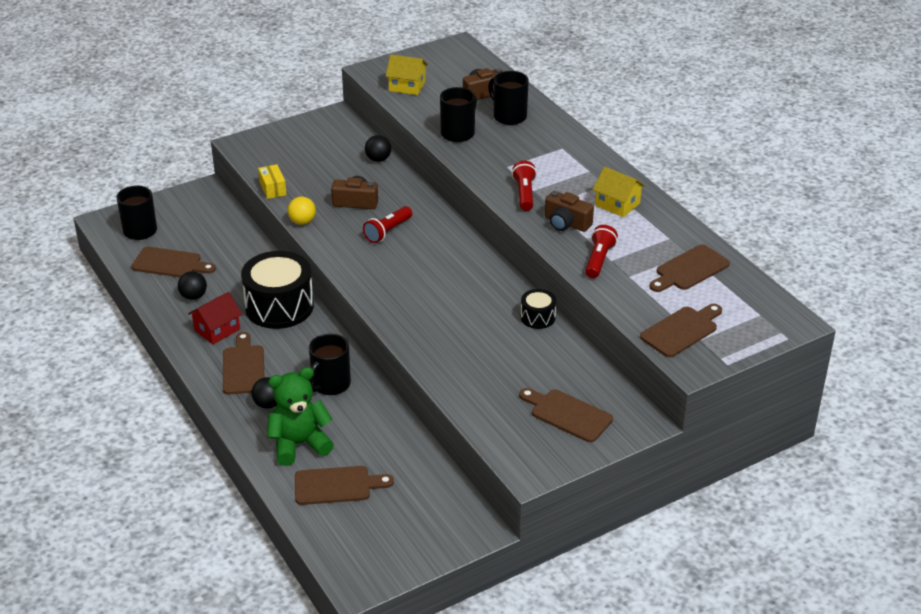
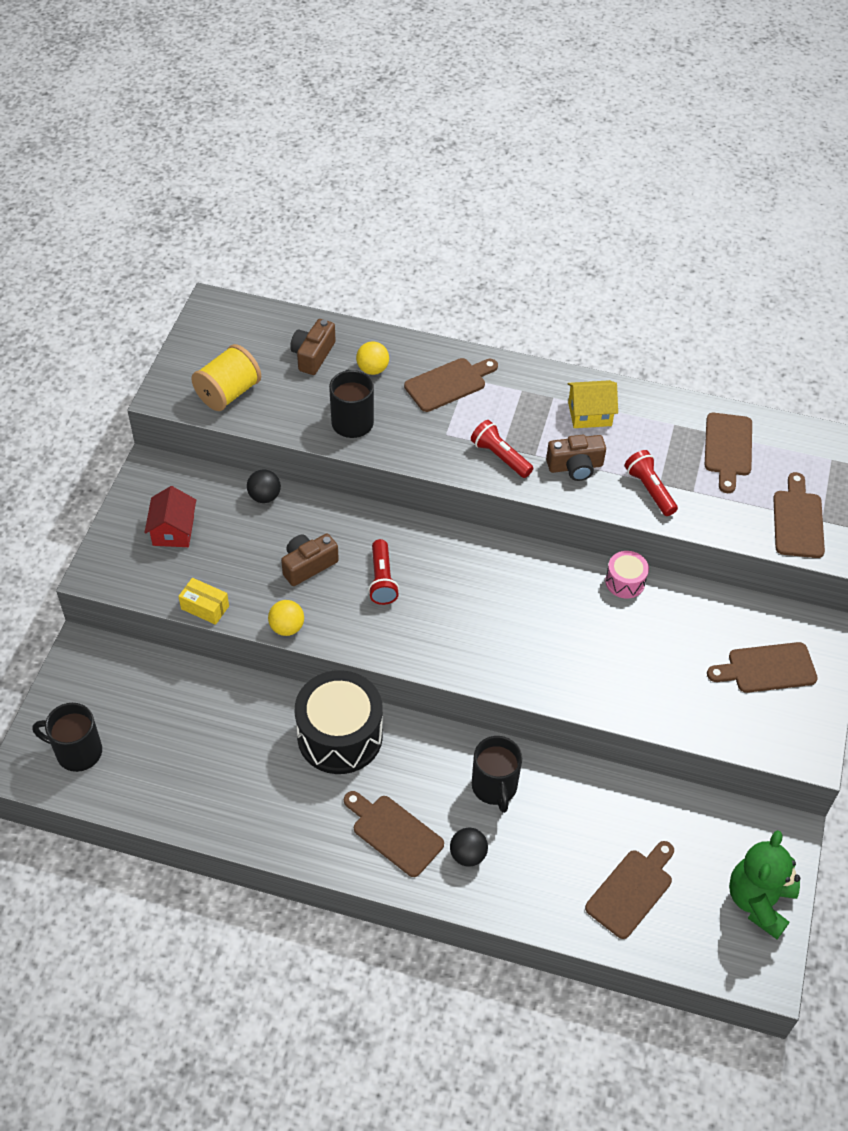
camera: 45 degrees left, 15 degrees up
(170, 263) = (165, 768): brown cutting board -> brown cutting board (448, 384)
(193, 296) = (241, 790): black ball -> none
(217, 330) = (314, 810): red house -> red house (173, 530)
(299, 444) = (548, 875): green teddy bear -> green teddy bear (759, 901)
(407, 86) = (228, 393): yellow house -> yellow spool
(509, 116) = (372, 369): black mug -> yellow ball
(537, 317) = (625, 582): black drum -> pink drum

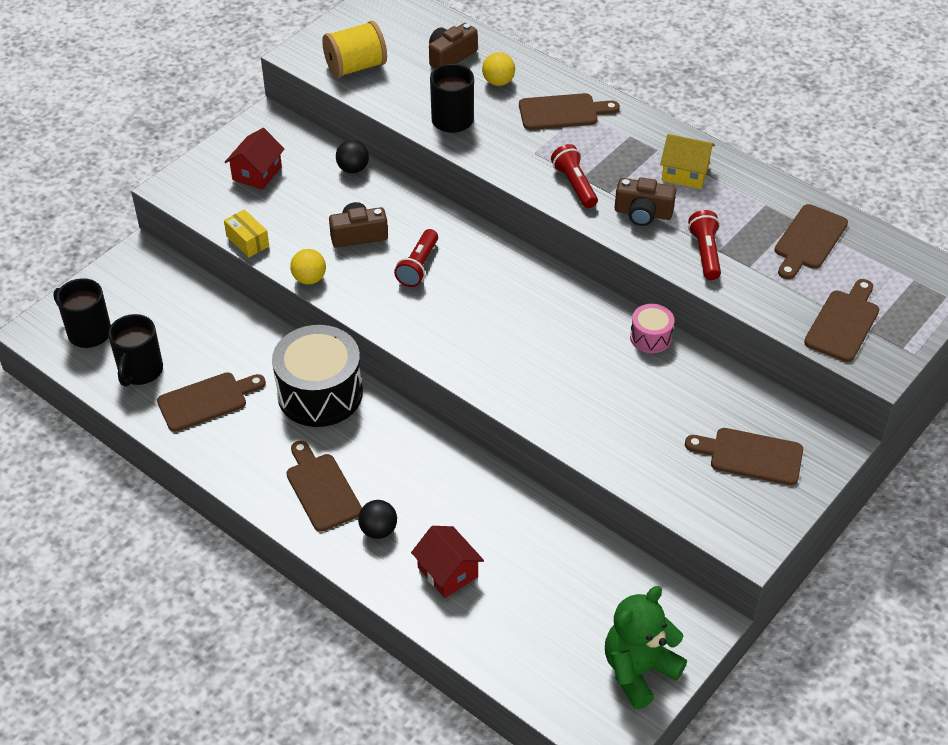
camera: 25 degrees right, 5 degrees down
(494, 787) = (437, 483): black mug -> black mug (140, 371)
(550, 872) = (447, 572): none -> red house
(631, 890) = (516, 615): brown cutting board -> brown cutting board (207, 400)

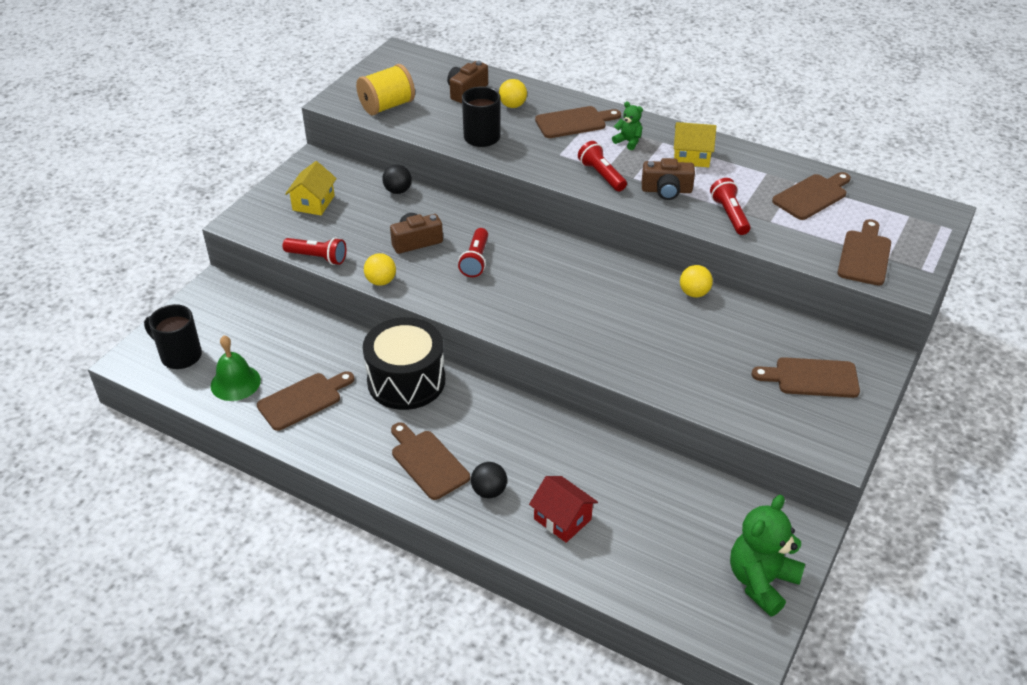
camera: 10 degrees left, 5 degrees down
(140, 371) = (235, 382): black mug -> green bell
(247, 241) = (317, 257): yellow box -> red flashlight
(257, 173) = (313, 203): red house -> yellow house
(618, 145) = (628, 141): none -> green teddy bear
(650, 337) = (694, 293): pink drum -> yellow ball
(809, 240) = (812, 196): brown cutting board -> brown cutting board turned 150 degrees counterclockwise

